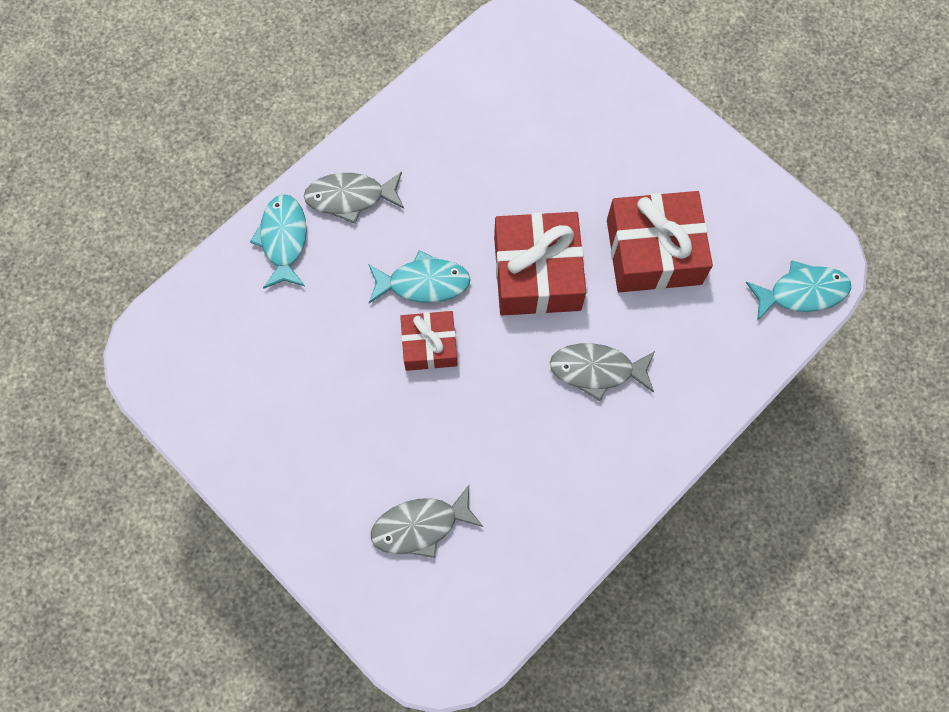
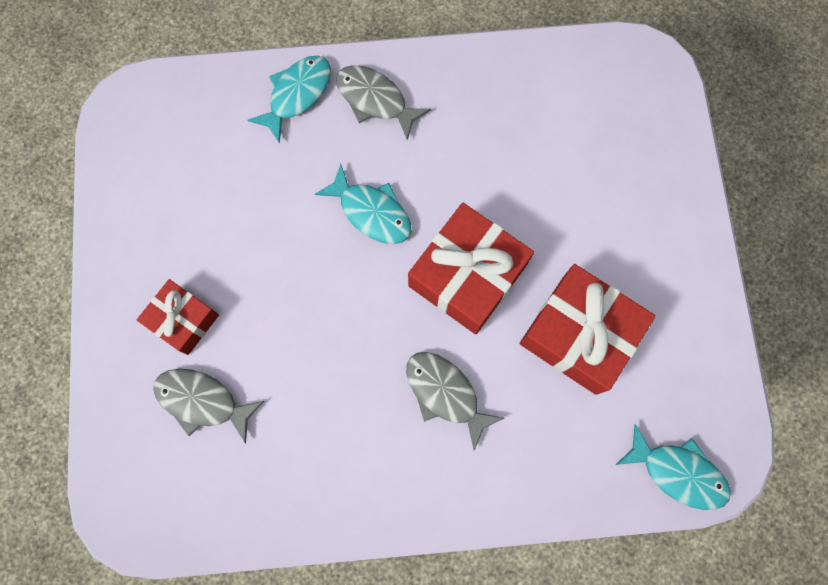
camera: 40 degrees right, 5 degrees up
(429, 345) = (333, 265): red gift -> red gift (183, 320)

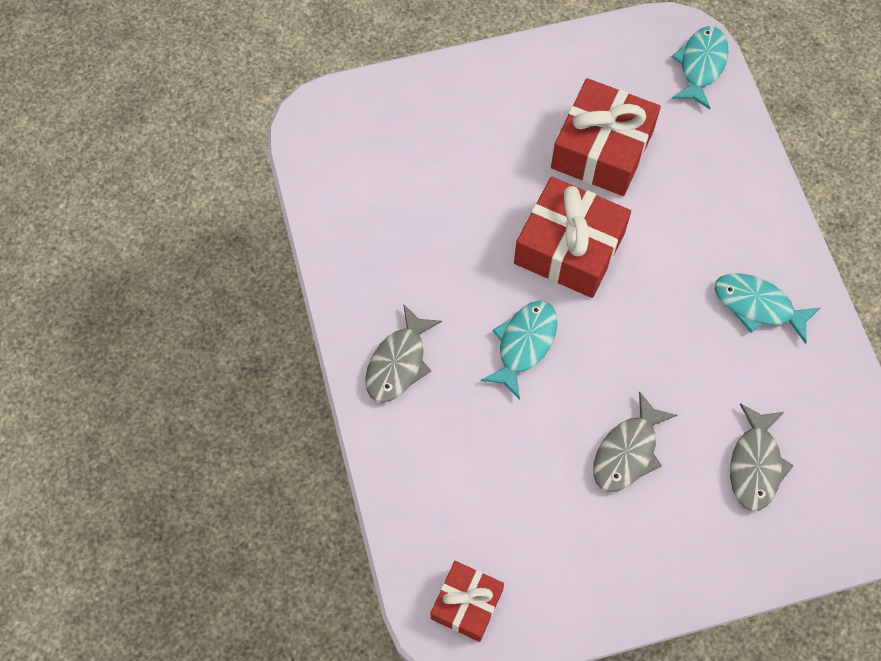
camera: 100 degrees left, 10 degrees down
(183, 320) = (680, 504): red gift -> red gift (466, 604)
(297, 94) = (406, 443): turquoise fish -> turquoise fish (757, 306)
(445, 393) = (686, 250): grey fish -> grey fish (627, 452)

